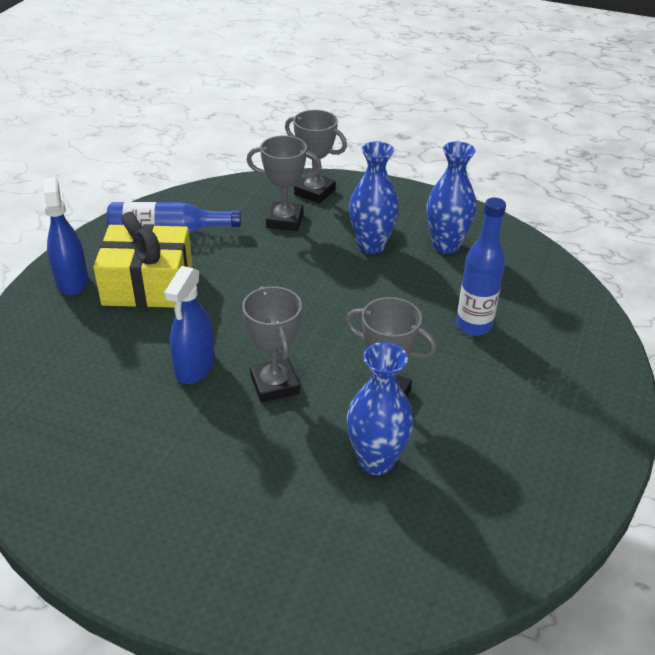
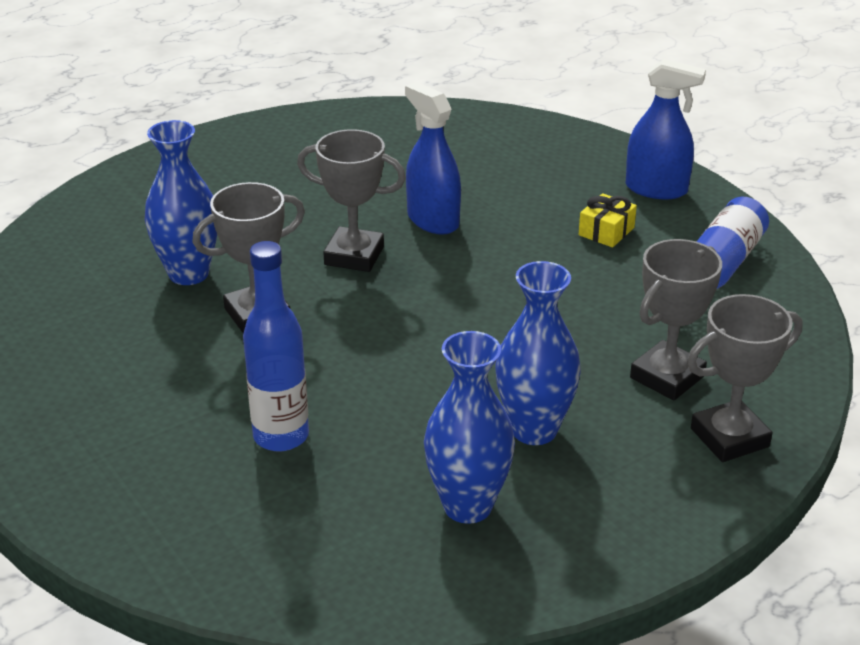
camera: 125 degrees right, 5 degrees down
(148, 284) = (606, 231): yellow gift -> yellow gift, size x0.43

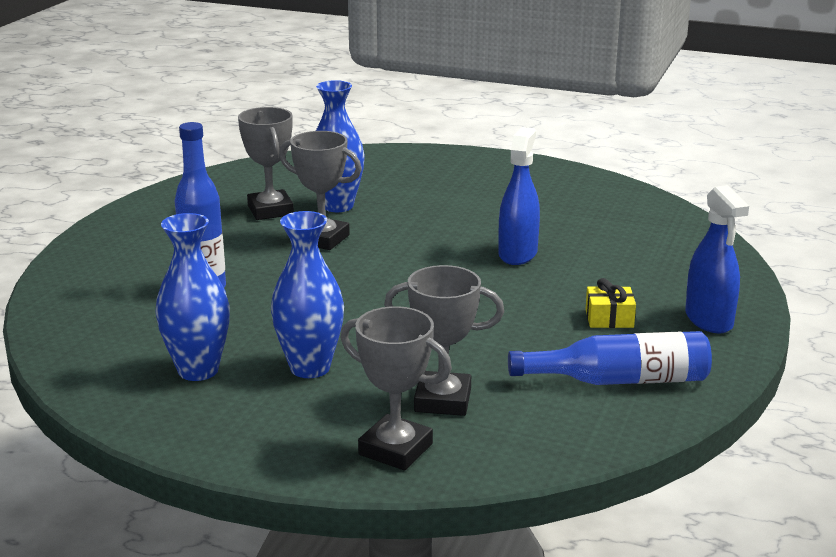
camera: 55 degrees right, 10 degrees down
(354, 256) = (432, 244): grey trophy -> grey trophy (270, 210)

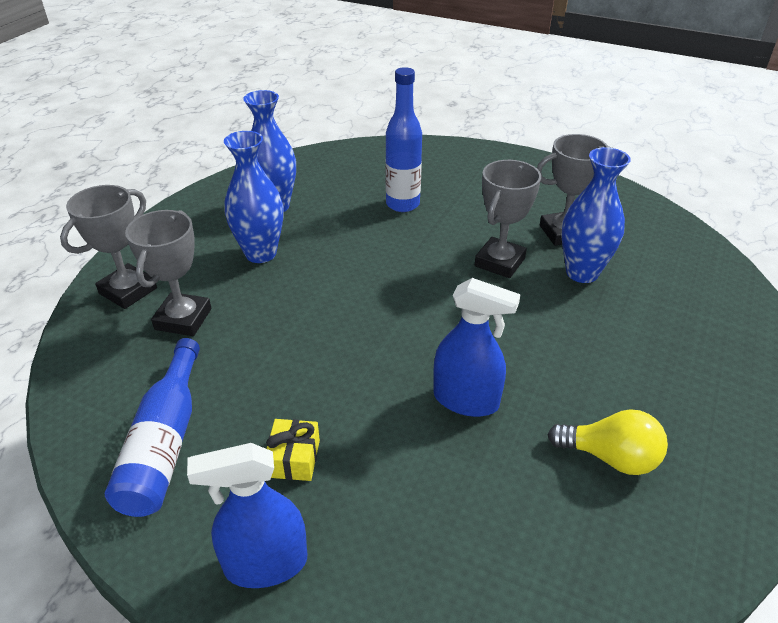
camera: 95 degrees right, 15 degrees up
(556, 208) = (610, 457): none -> yellow light bulb

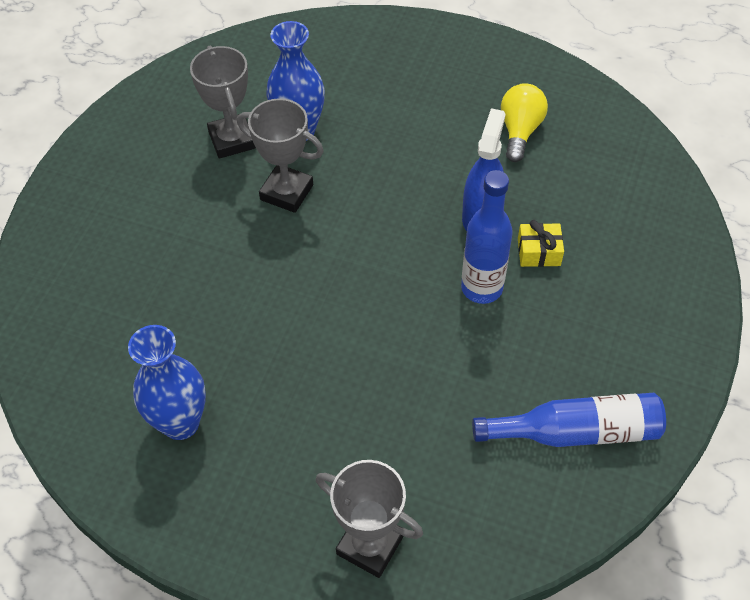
camera: 95 degrees left, 15 degrees up
(183, 319) = (411, 467): grey trophy -> none
(261, 253) = (285, 417): blue vase -> none
(265, 564) = (664, 329): blue spray bottle -> none
(294, 458) = (569, 329): yellow gift -> yellow gift (539, 252)
(402, 204) = (176, 283): blue bottle -> blue bottle (481, 288)

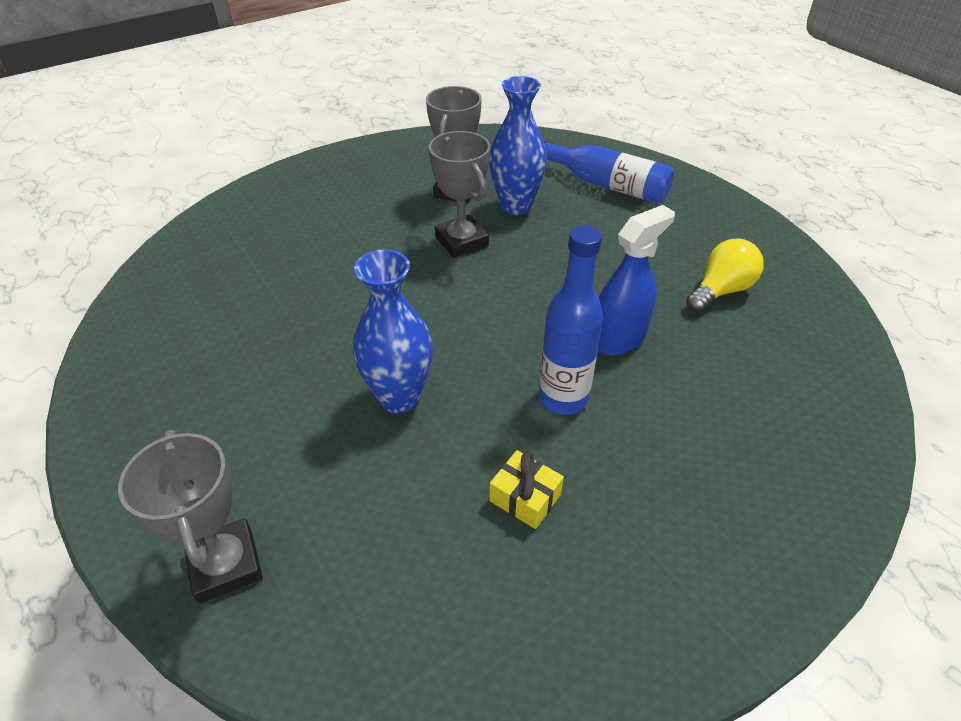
camera: 35 degrees right, 10 degrees down
(180, 423) = (201, 357): blue vase -> blue vase (399, 397)
(539, 252) = (652, 398): yellow gift -> yellow gift (525, 498)
(576, 432) = (539, 598): blue bottle -> blue bottle (605, 184)

